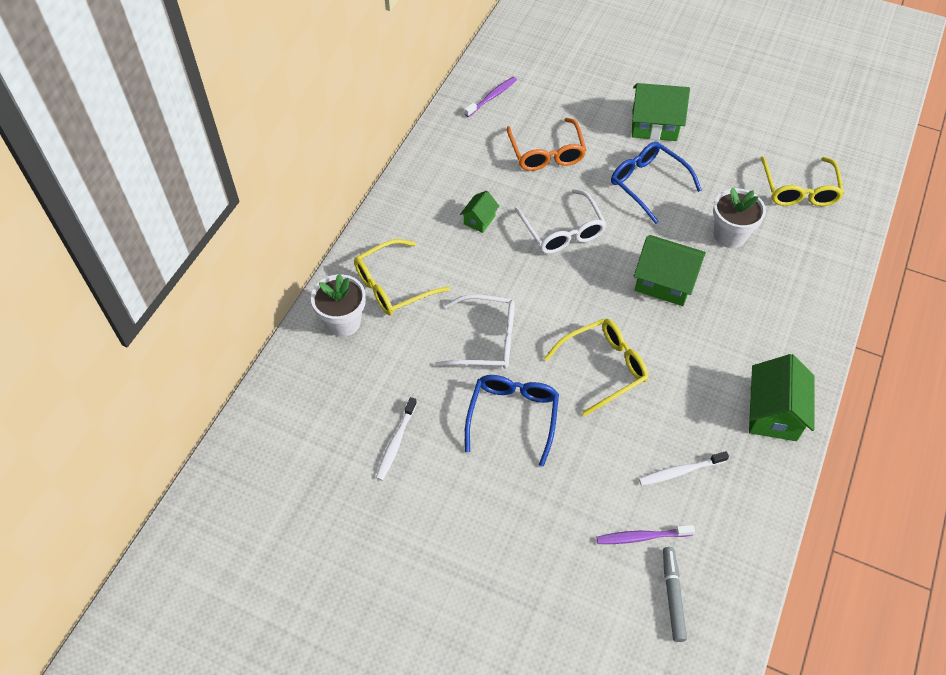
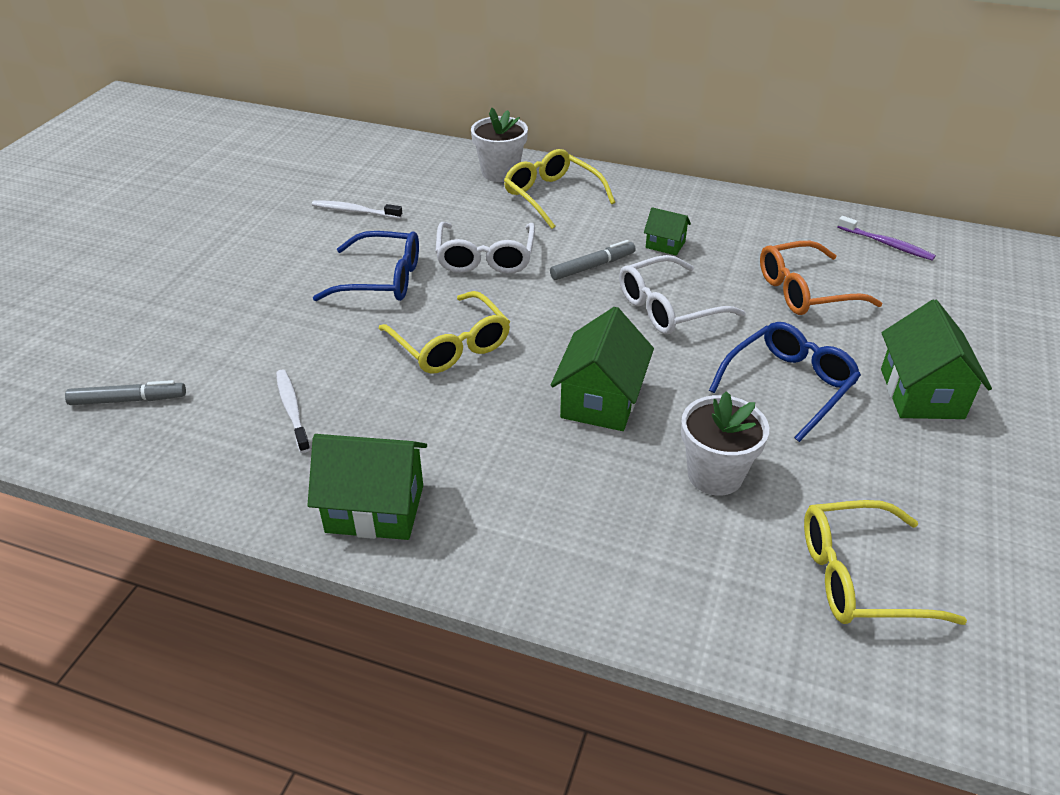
camera: 85 degrees right, 15 degrees down
(505, 269) = (592, 266): none -> grey marker
(642, 537) = (210, 376): purple toothbrush -> none

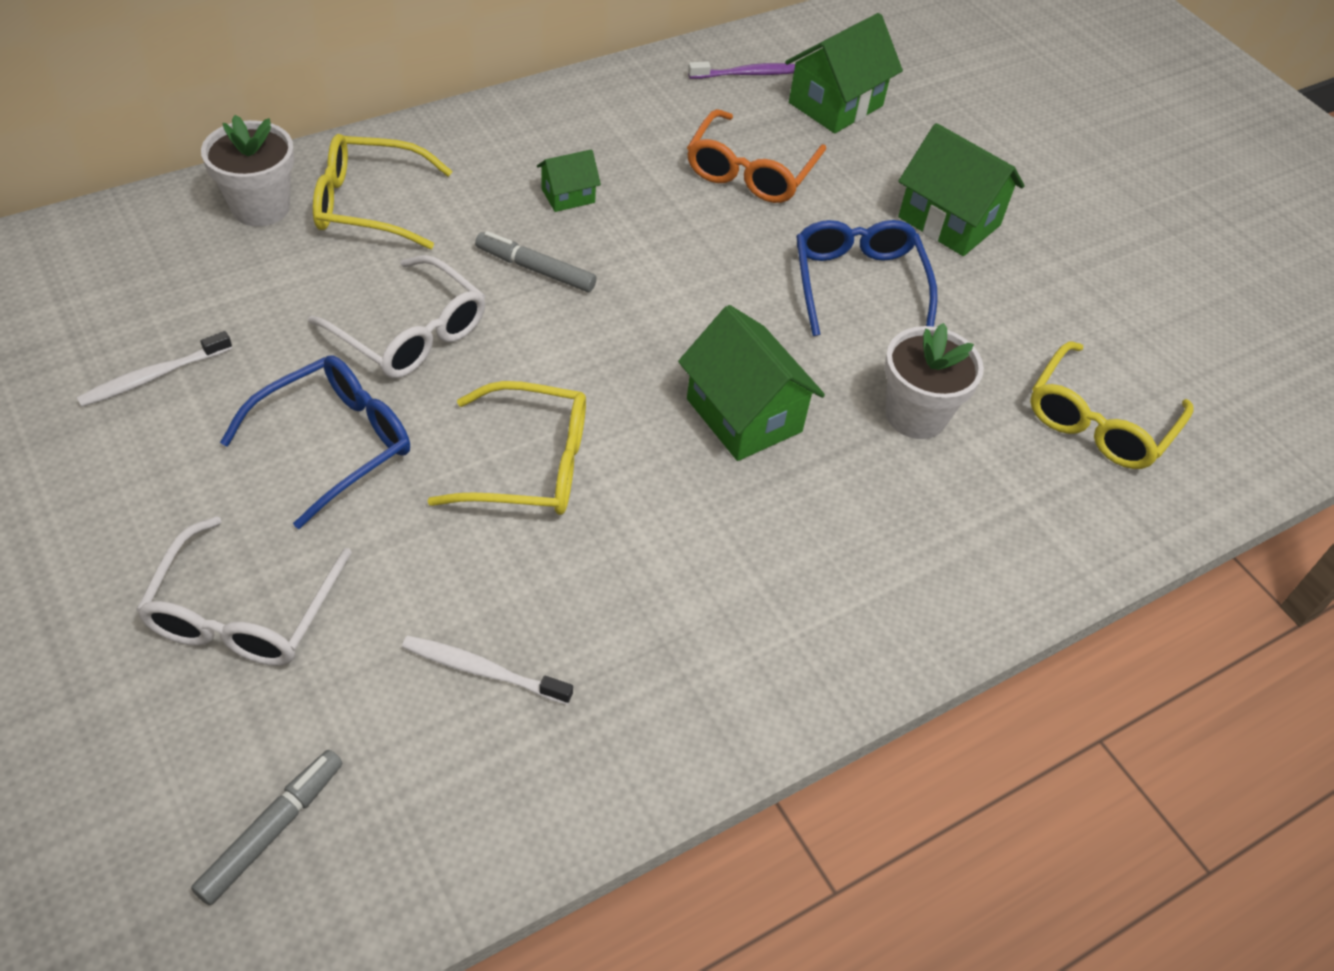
camera: 55 degrees left, 10 degrees up
(375, 509) = (718, 691): green house -> green house (835, 104)
(592, 266) = (535, 269): grey marker -> grey marker turned 75 degrees counterclockwise
(668, 308) = (667, 270): white glasses -> white glasses (243, 613)

